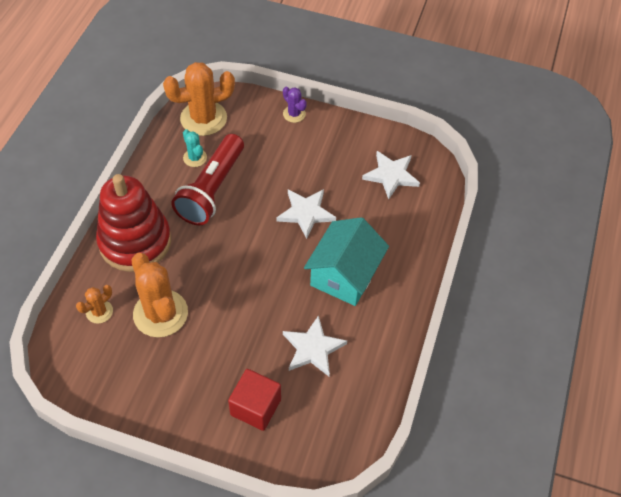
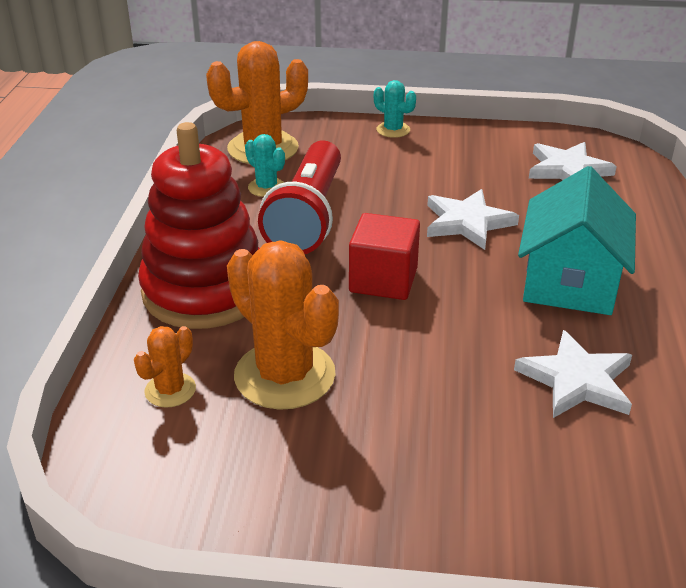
camera: 10 degrees left, 20 degrees down
(255, 407) = (524, 483): red cube -> red cube (383, 280)
(294, 114) = (393, 130): purple cactus -> turquoise cactus

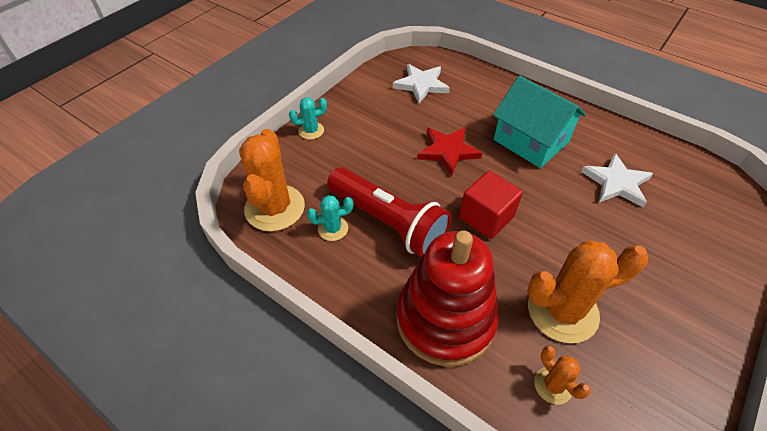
camera: 60 degrees left, 15 degrees up
(467, 222) = (448, 151): white star -> red star

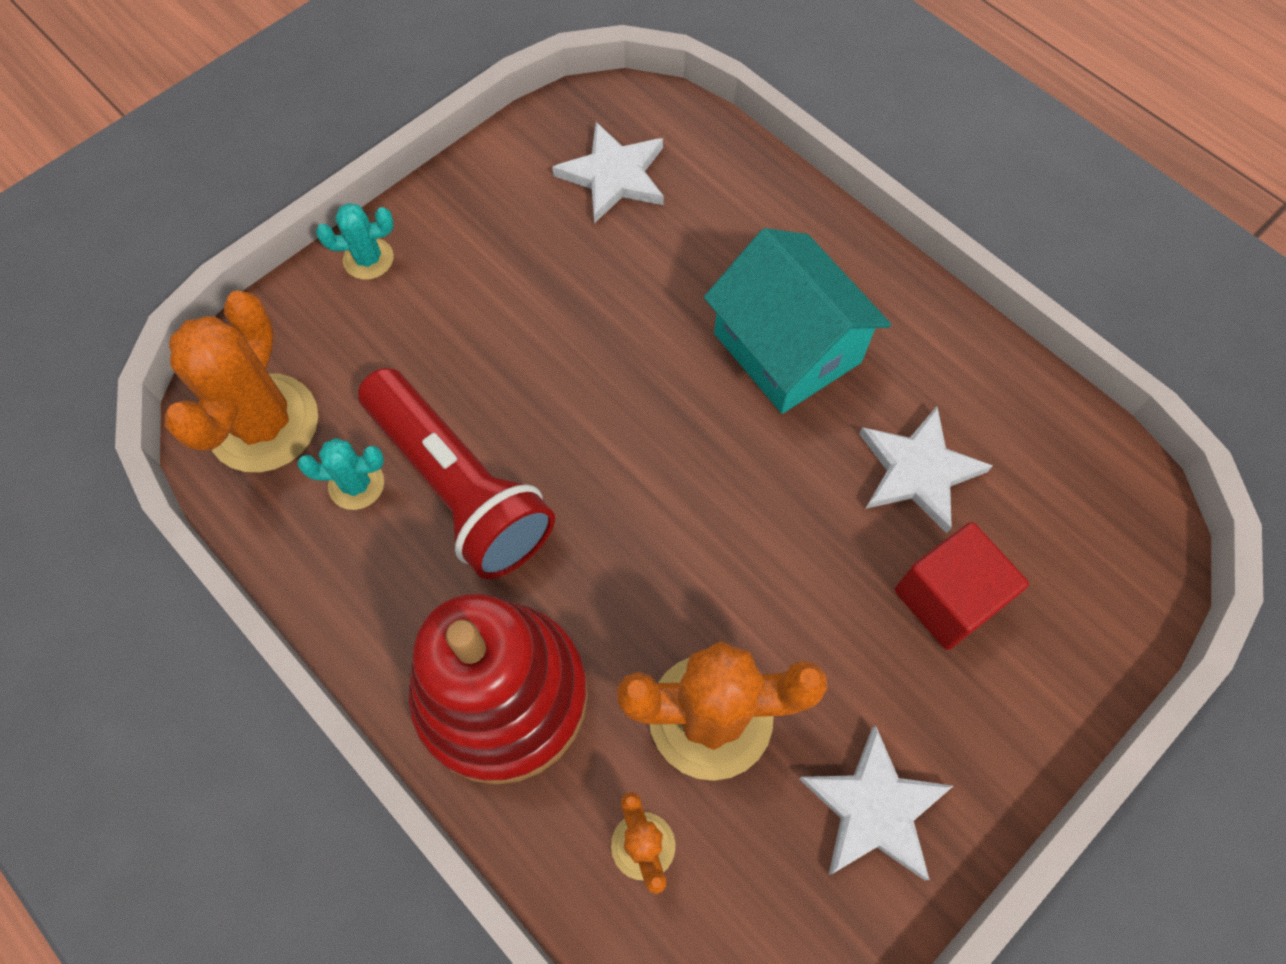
camera: 10 degrees right, 15 degrees up
(448, 151) = (616, 347): red star -> none
(486, 217) = (641, 506): red cube -> red cube (947, 598)
(669, 342) = (874, 808): none -> white star

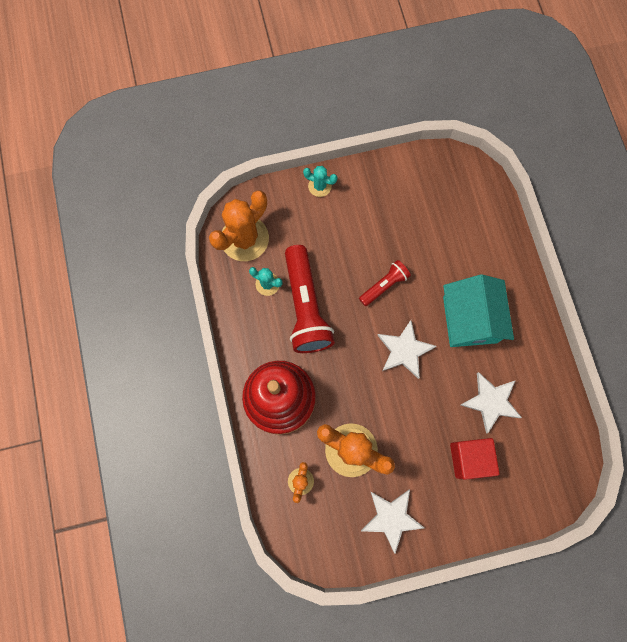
camera: 30 degrees right, 10 degrees up
(592, 370) = (384, 285): none -> red flashlight
(614, 176) = (442, 200): white star -> white star (404, 350)

